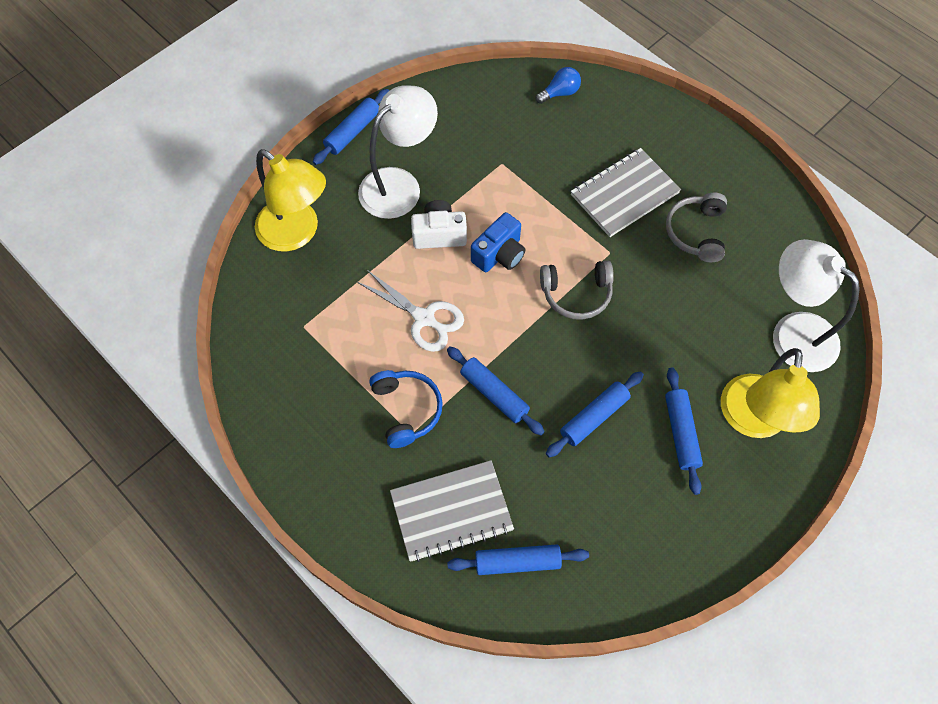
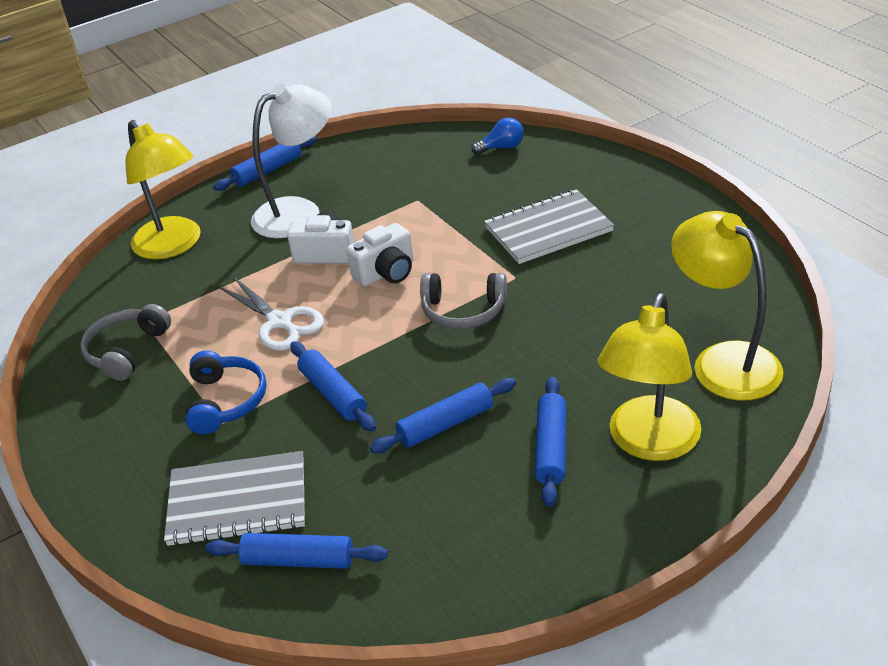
camera: 15 degrees right, 25 degrees down
(499, 254) = (386, 273): blue camera -> white camera
(696, 232) = (624, 265): grey headphones -> grey headphones (126, 351)
(793, 332) = (723, 361): white lamp -> yellow lamp

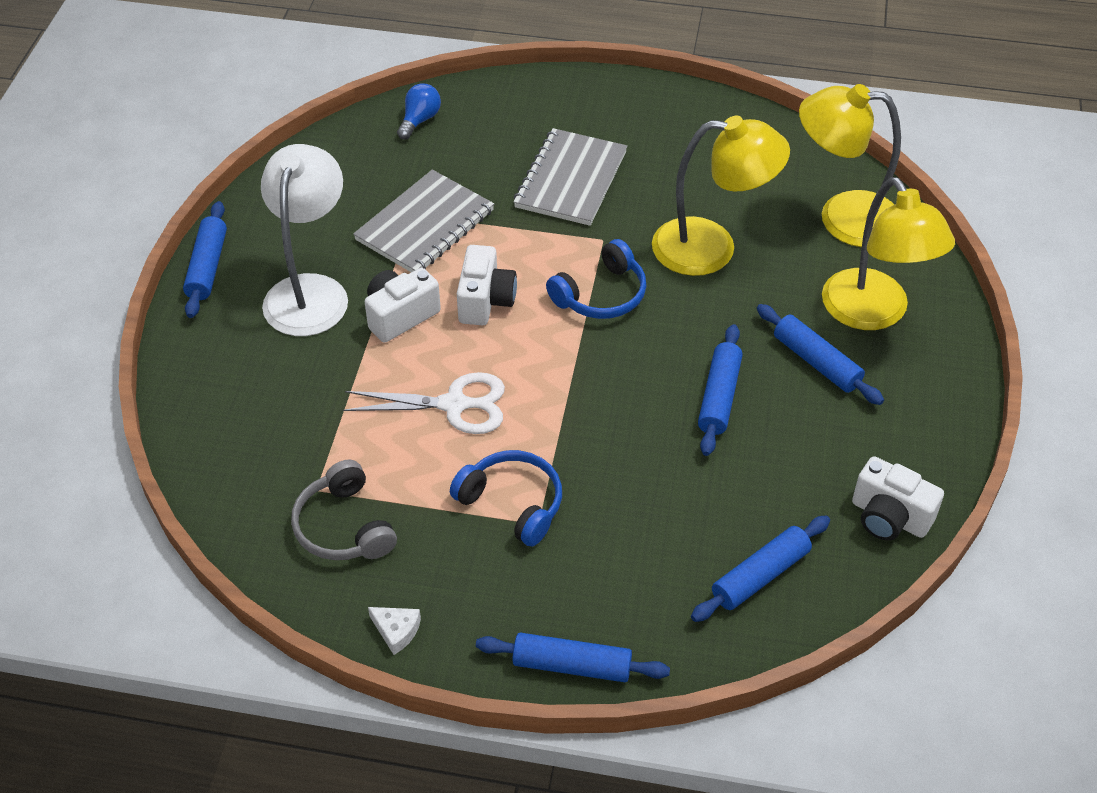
camera: 50 degrees left, 10 degrees up
(65, 427) = (396, 631): none -> white cheese
(174, 245) = (225, 400): yellow lamp -> yellow lamp (711, 248)
(237, 501) = (649, 571): grey notebook -> grey notebook (425, 225)
(333, 394) = (596, 434): blue rolling pin -> blue rolling pin (572, 665)
(445, 593) = (889, 517): none -> white camera
(463, 311) = (601, 295): grey headphones -> blue headphones

